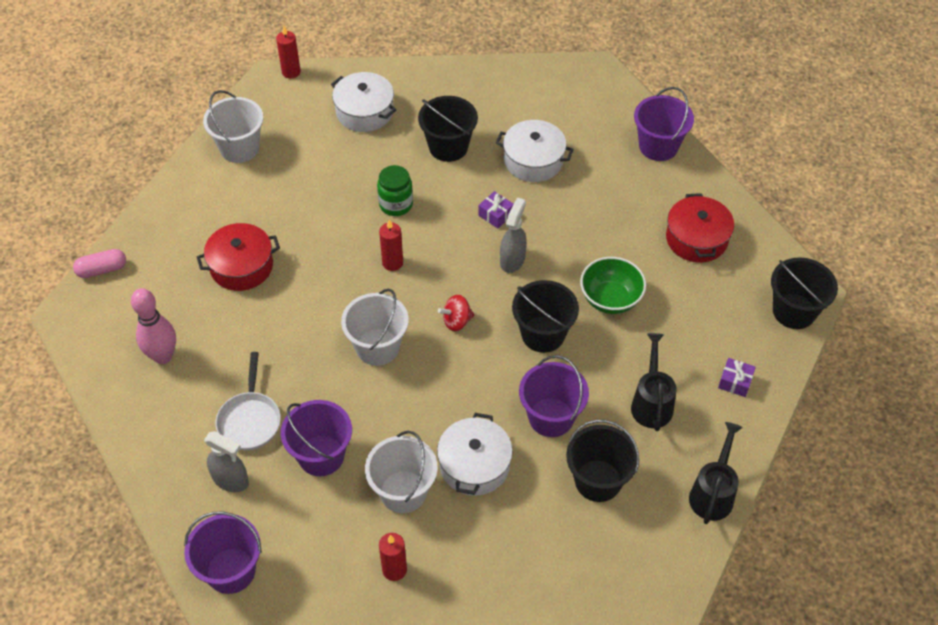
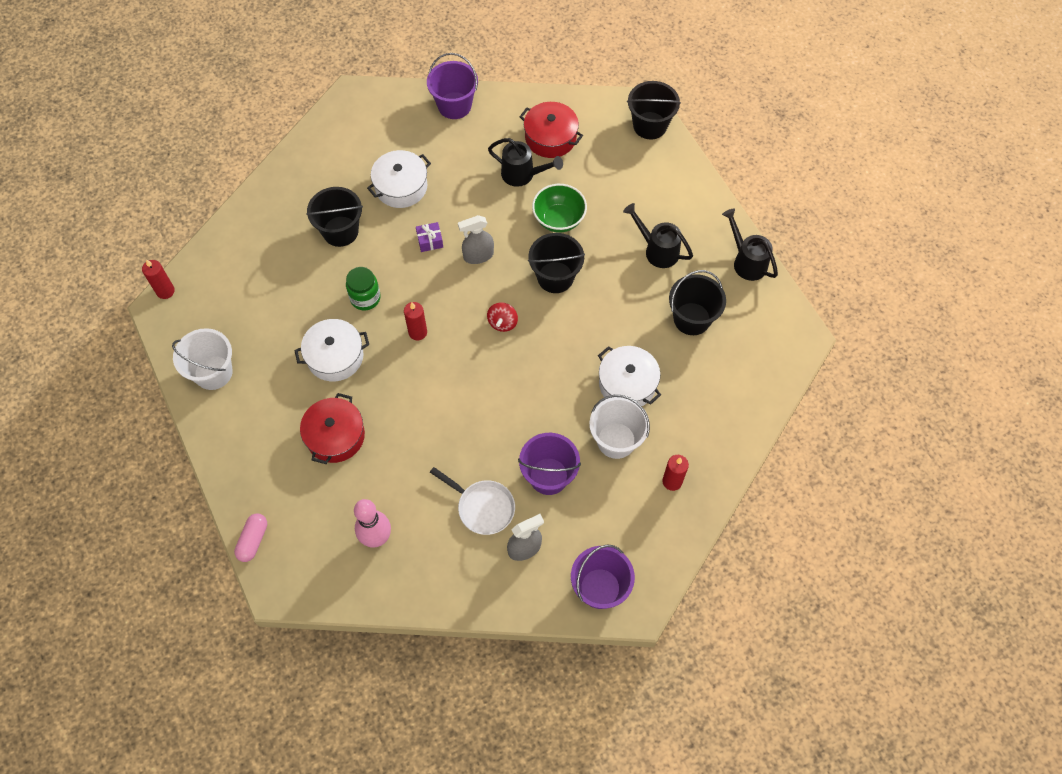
camera: 55 degrees left, 10 degrees up
(364, 111) = (255, 265): white pot -> white pot (335, 356)
(377, 347) = (484, 386): white bucket -> none
(512, 260) = (478, 255): grey spray bottle -> grey spray bottle turned 75 degrees counterclockwise
(551, 417) = (624, 315): purple bucket -> none
(633, 241) = (522, 175): none -> black watering can
(735, 382) = (677, 194): purple gift -> none

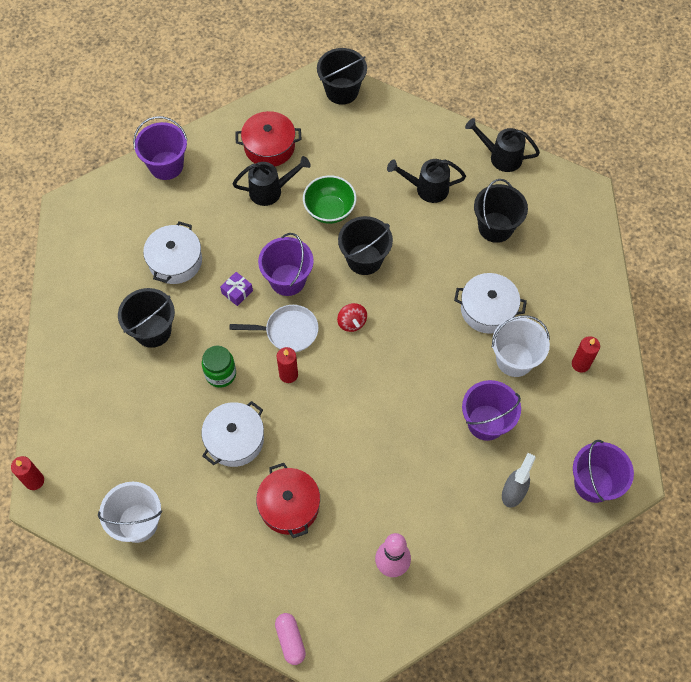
camera: 35 degrees left, 0 degrees up
(478, 255) = (287, 280): grey spray bottle -> purple bucket
(482, 507) = (455, 482): white pan -> white pan (287, 331)

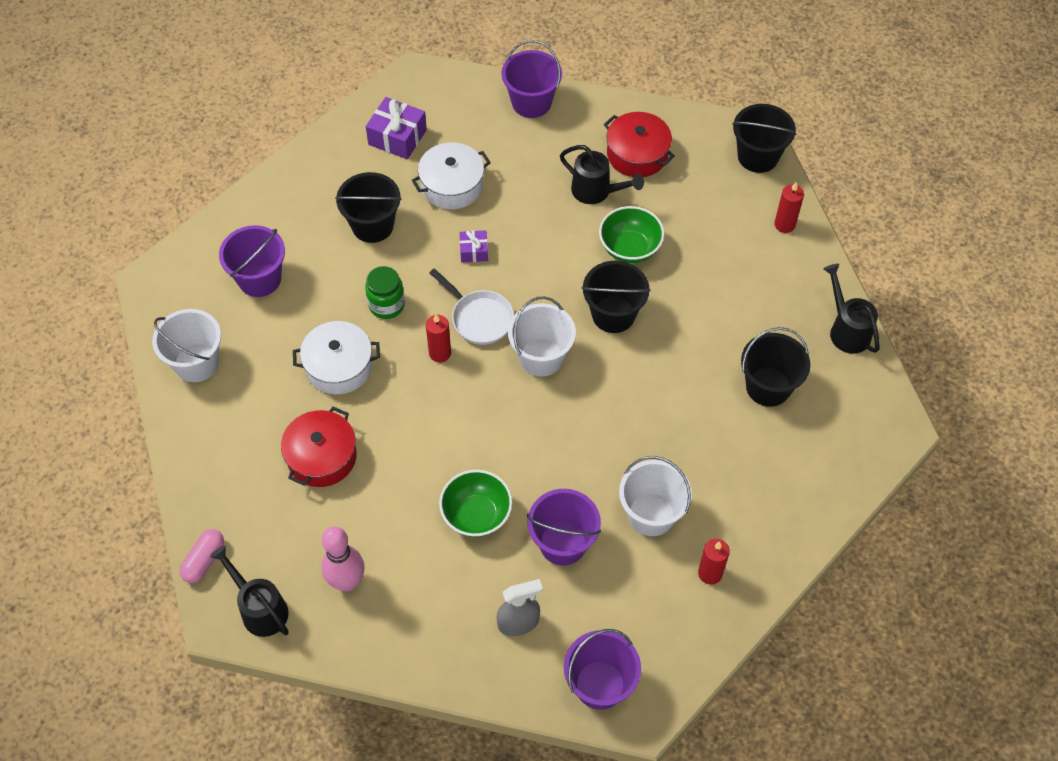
camera: 45 degrees right, 5 degrees down
(34, 481) = (161, 263): red candle -> red candle (784, 224)
(103, 259) = (397, 137): none -> purple gift
(287, 280) = (527, 276): purple bucket -> purple bucket (259, 279)
(352, 322) = (541, 357): red spinning top -> white bucket
(421, 453) = (476, 515): none -> green bowl
(427, 189) = (741, 301): black watering can -> black watering can (260, 609)
(487, 309) = (676, 450): white pot -> none

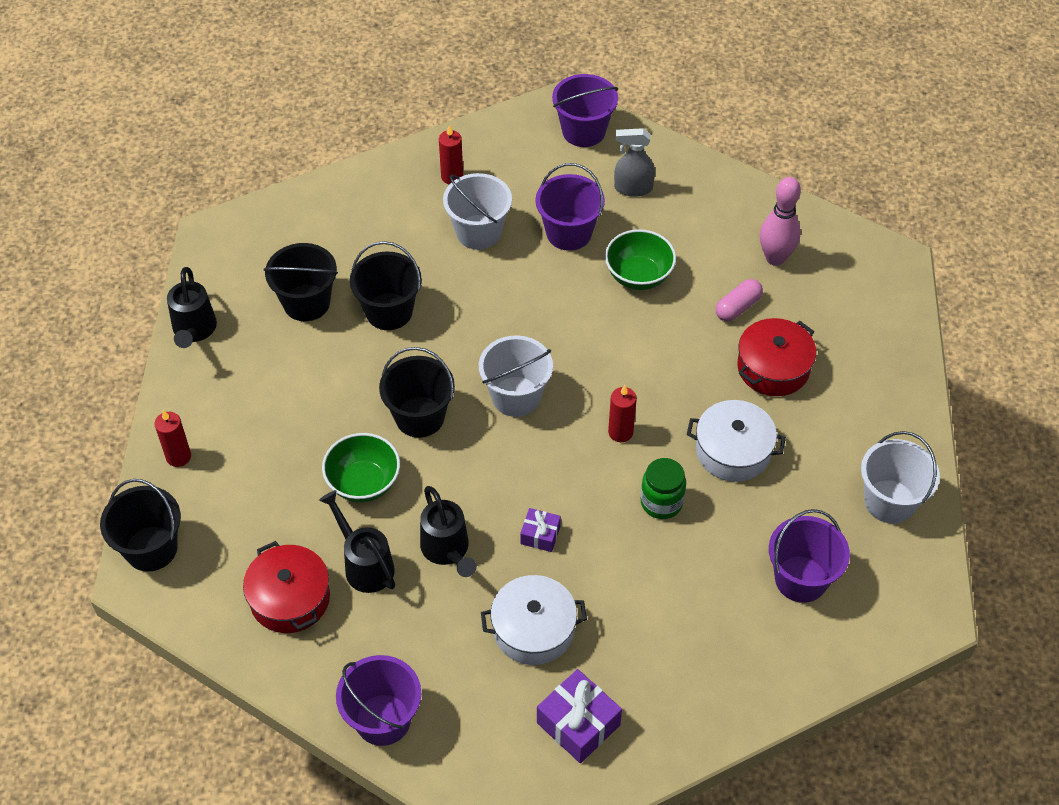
camera: 160 degrees left, 5 degrees down
(204, 560) = (906, 311): pink capsule -> pink capsule (738, 307)
(260, 609) = (859, 259): black watering can -> black watering can (447, 550)
(372, 225) = (648, 606): black bucket -> black bucket (389, 311)
(479, 318) = (564, 457): white pan -> none

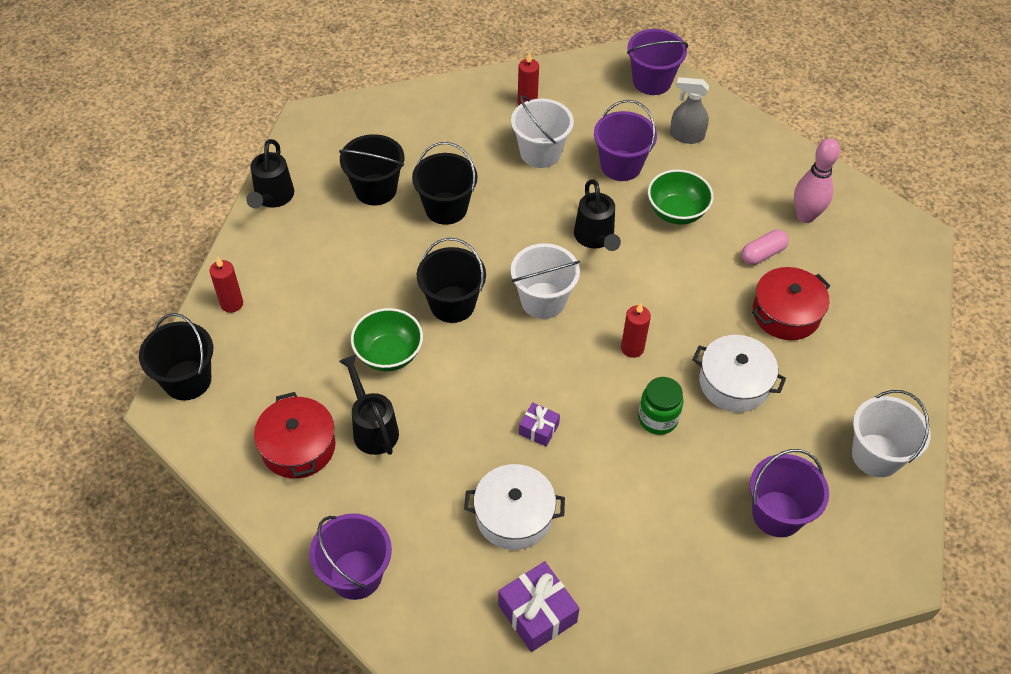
camera: 10 degrees right, 0 degrees up
(447, 550) = (450, 428): black watering can -> black watering can (595, 238)

